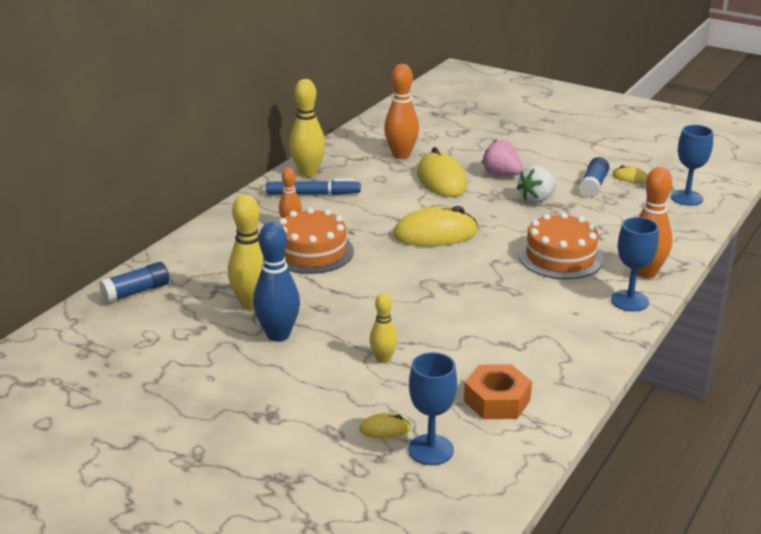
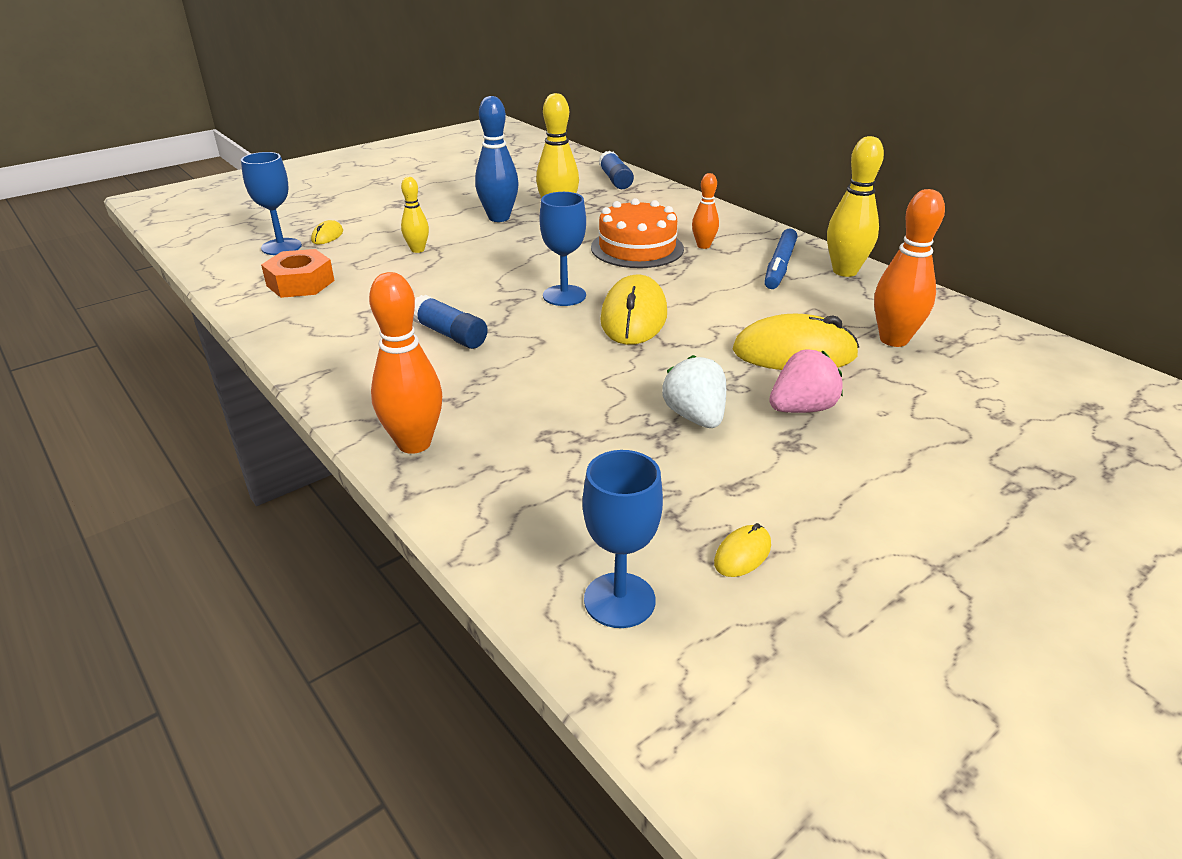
camera: 110 degrees right, 5 degrees up
(560, 257) = (512, 387): orange cake -> none
(593, 185) = (724, 492): blue glue stick -> blue glue stick (450, 334)
(629, 301) = (366, 406): blue goblet -> blue goblet (564, 295)

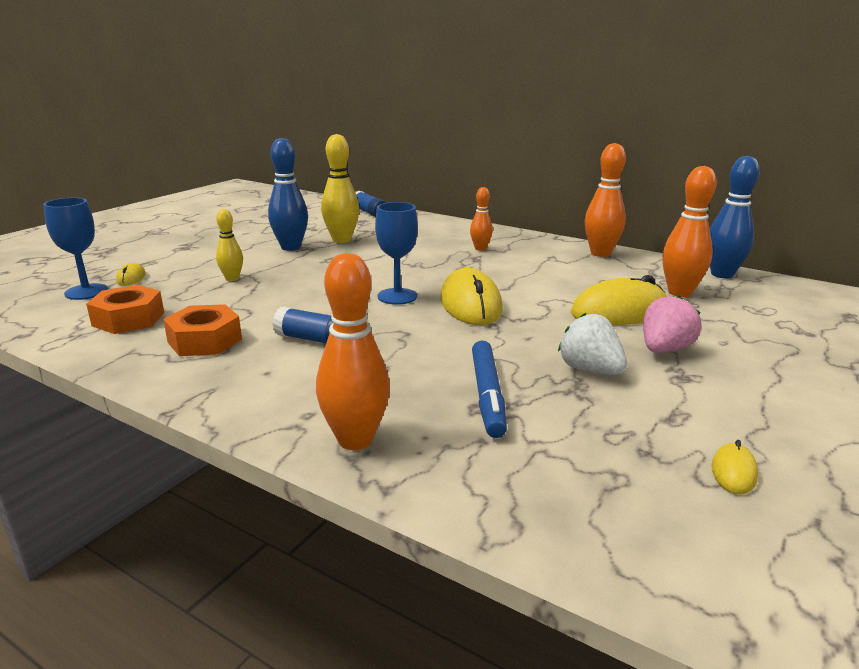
camera: 20 degrees left, 10 degrees down
(351, 317) = (205, 340): none -> orange nut
(619, 600) = (673, 540): blue goblet -> none
(637, 248) = (428, 256): orange cake -> none
(780, 266) = (550, 255): blue marker -> blue marker (487, 395)
(845, 271) = (600, 253): yellow bowling pin -> orange bowling pin
(976, 323) = (722, 274): none -> blue bowling pin

